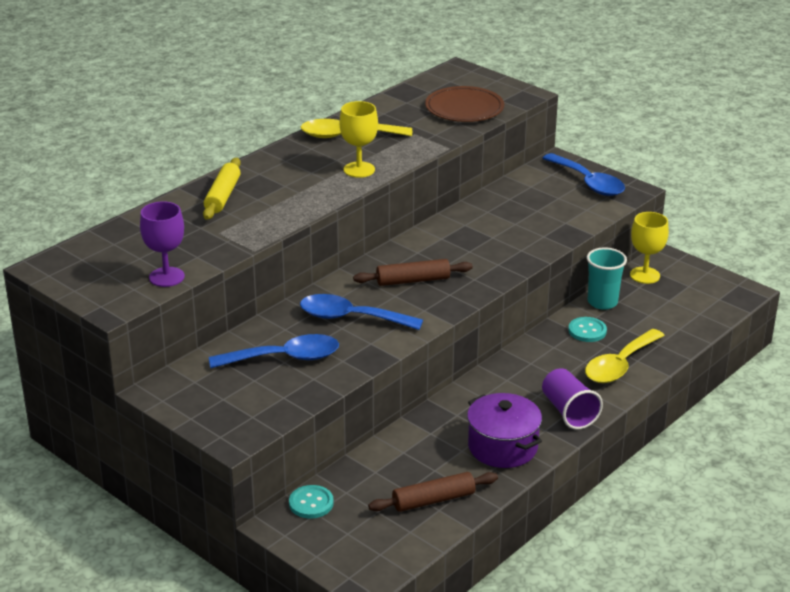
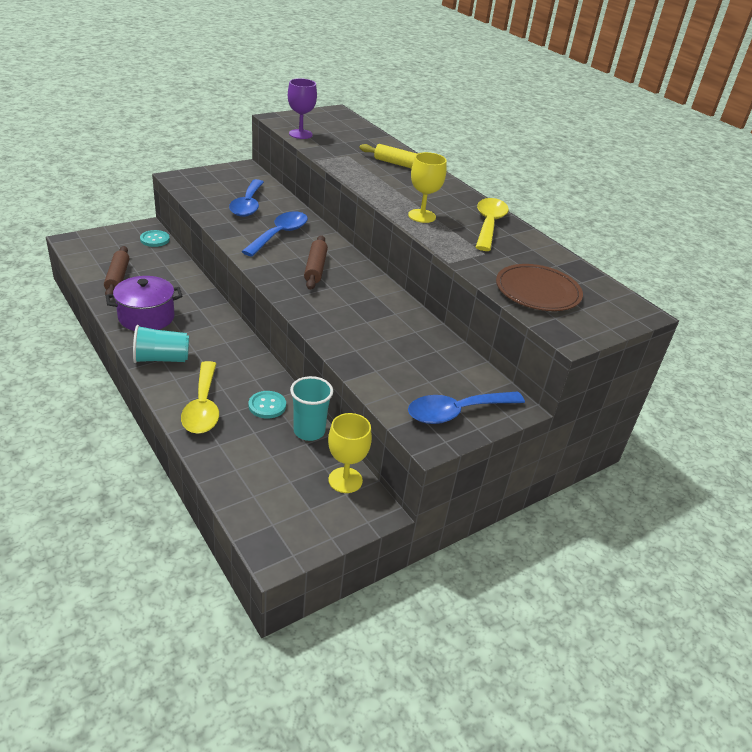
camera: 100 degrees right, 5 degrees up
(568, 412) = (161, 359): purple cup -> turquoise cup
(619, 365) = (203, 407): yellow spoon -> yellow spoon turned 150 degrees counterclockwise

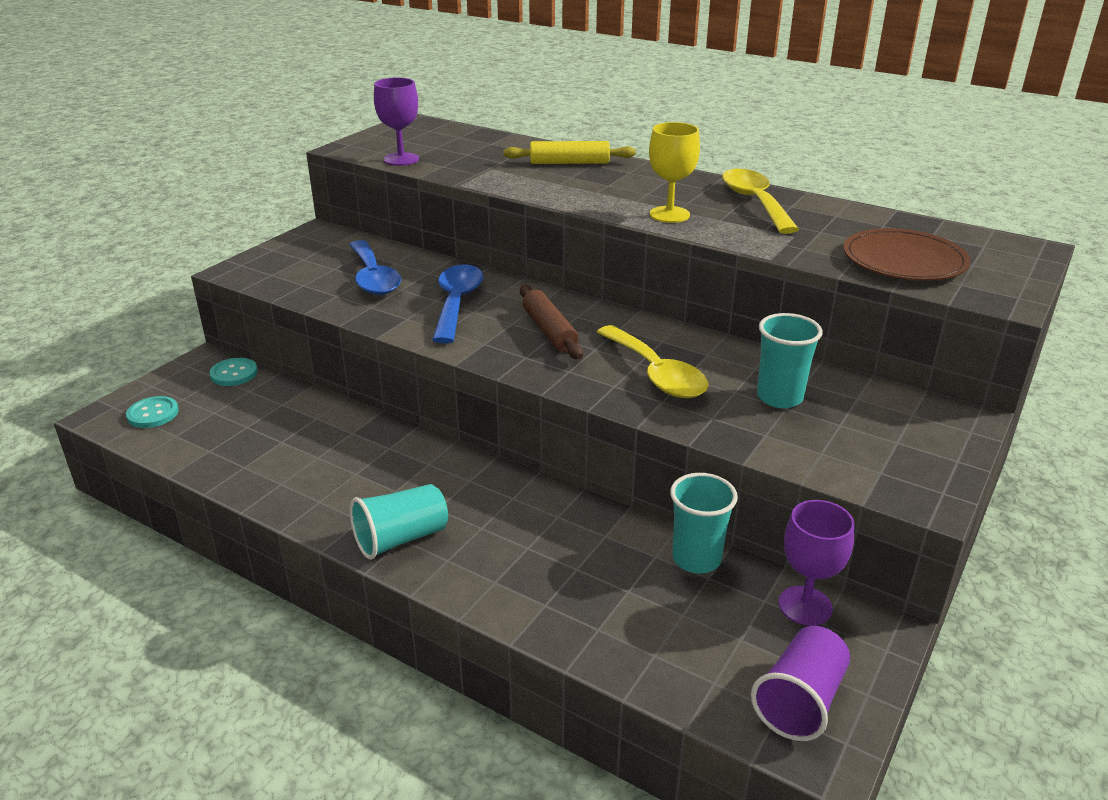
camera: 20 degrees left, 5 degrees down
(117, 277) = (226, 445): brown rolling pin -> none
(146, 317) = (323, 487): purple pot -> none
(203, 407) = (525, 585): yellow spoon -> yellow spoon (656, 374)
(267, 406) = (609, 546): turquoise button -> turquoise button (153, 414)
(290, 524) = (800, 701): none -> purple cup
(345, 480) = (805, 606): yellow goblet -> purple goblet
(410, 353) = (779, 397): none -> turquoise cup
(456, 412) = (913, 451): blue spoon -> none

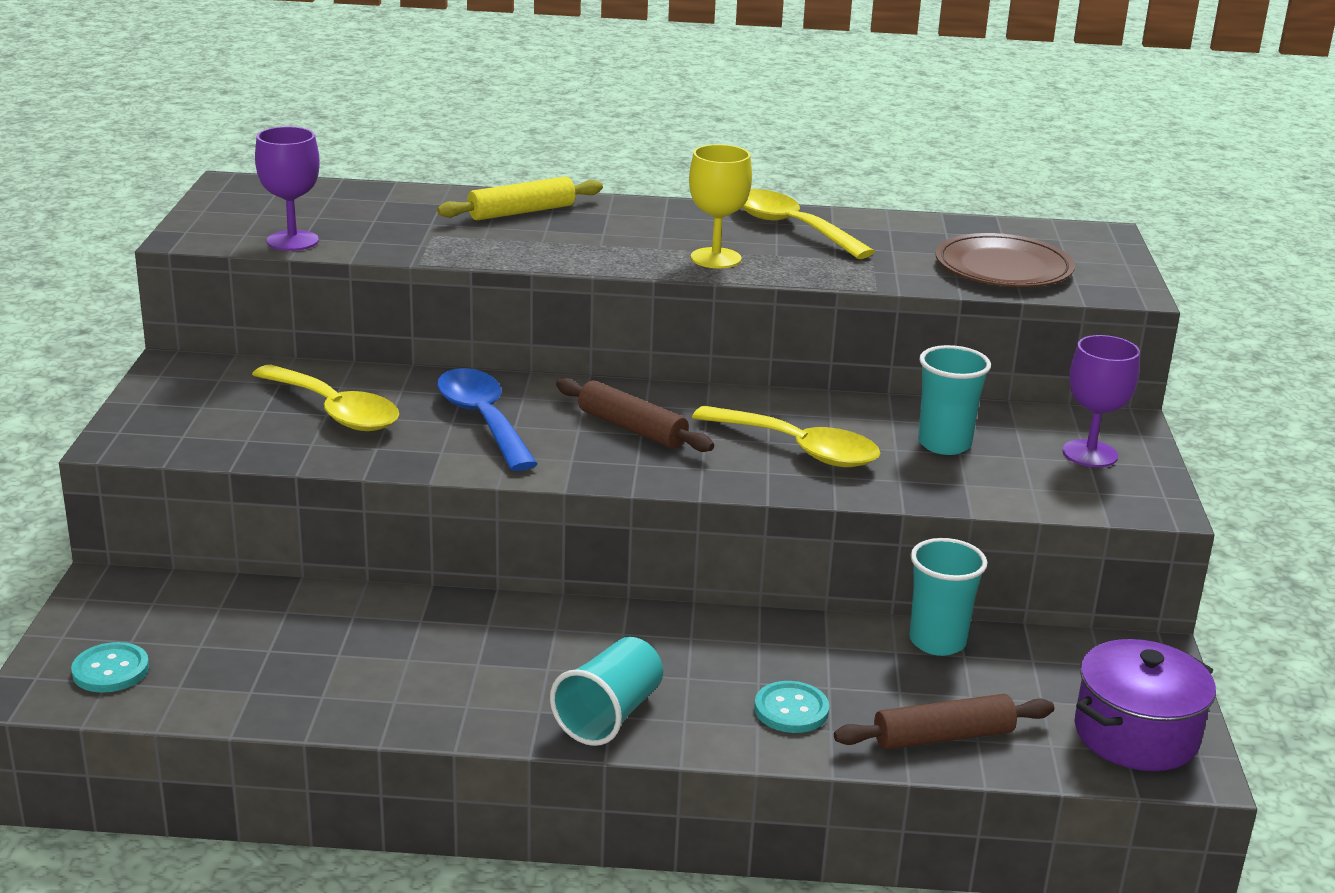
camera: 30 degrees left, 5 degrees down
(234, 373) = (170, 591): turquoise button -> turquoise button (791, 710)
(373, 278) = (335, 411): blue spoon -> yellow spoon
(628, 642) = (943, 737): none -> brown rolling pin
(800, 701) = (1136, 734): purple cup -> purple pot
(805, 606) = (1072, 653): purple goblet -> purple goblet (1090, 454)

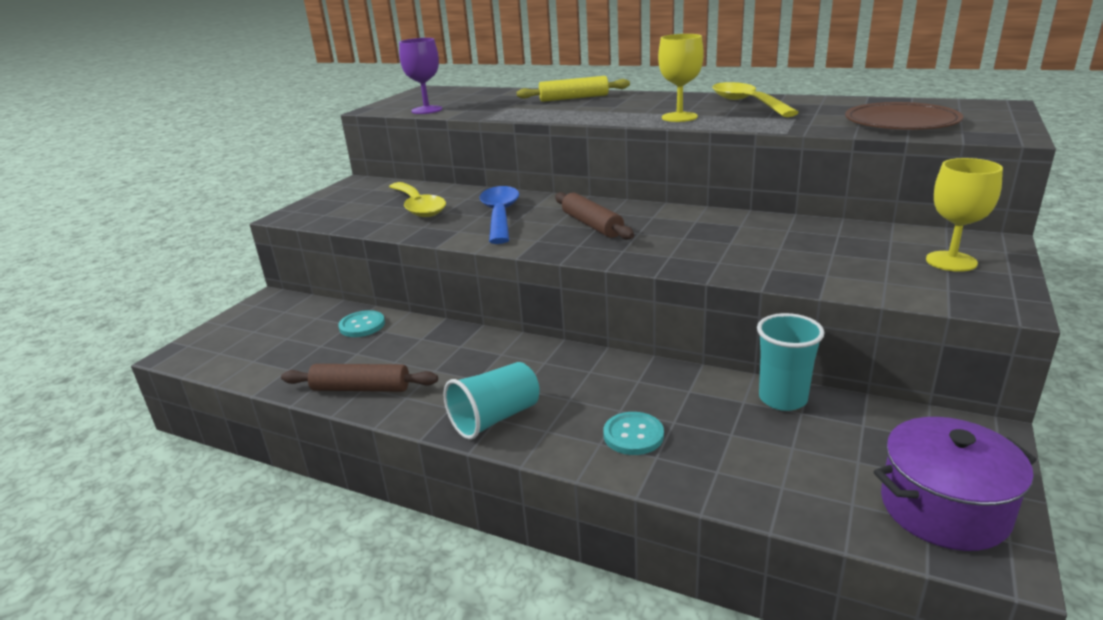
camera: 25 degrees right, 0 degrees up
(110, 670) = (227, 346): turquoise button -> turquoise button (362, 325)
(799, 449) = (703, 243): yellow spoon -> none
(943, 737) = (751, 478): brown rolling pin -> brown rolling pin (361, 388)
(944, 444) = (822, 247): turquoise cup -> none
(1090, 454) = (951, 261): purple goblet -> yellow goblet

